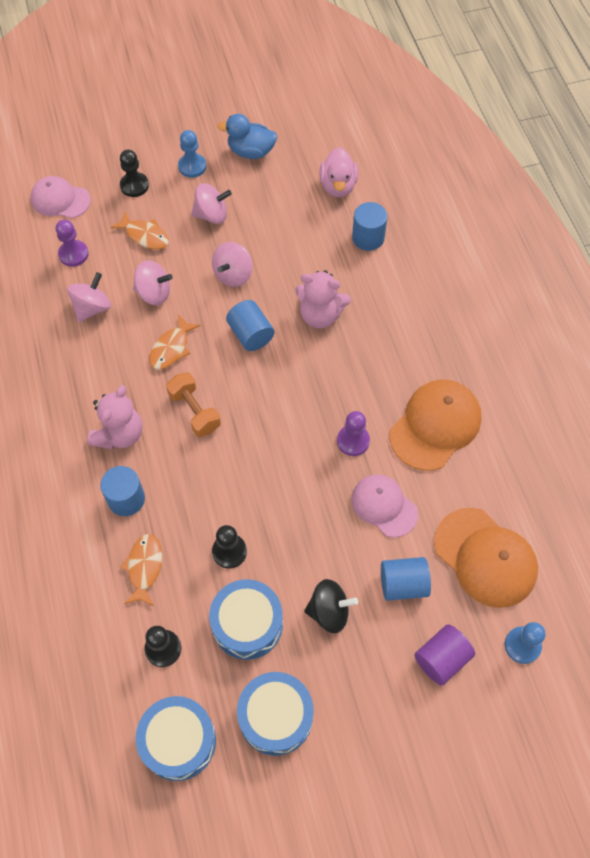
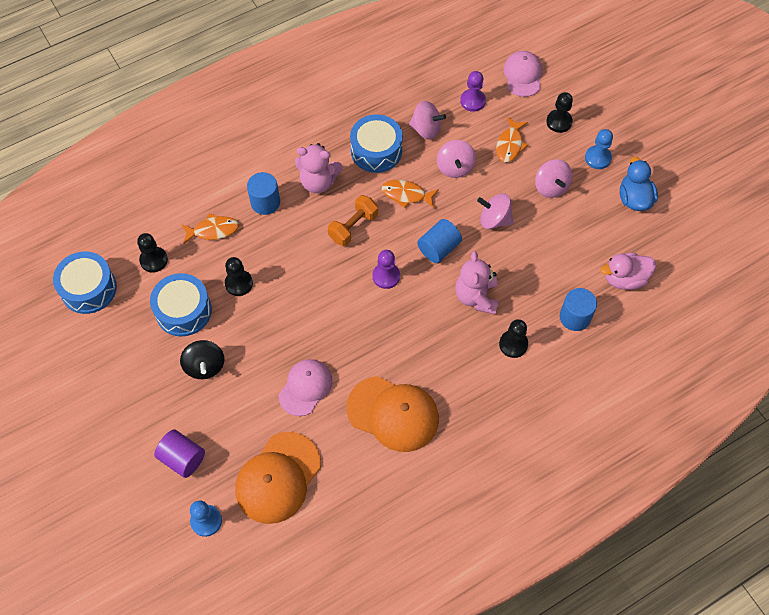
camera: 75 degrees right, 0 degrees up
(275, 716) = (116, 348): blue drum -> blue drum (376, 151)
(353, 441) = (359, 350): purple pawn -> purple pawn (386, 276)
(384, 297) = (513, 344): none -> black pawn
(403, 584) = (239, 416): blue cylinder -> none

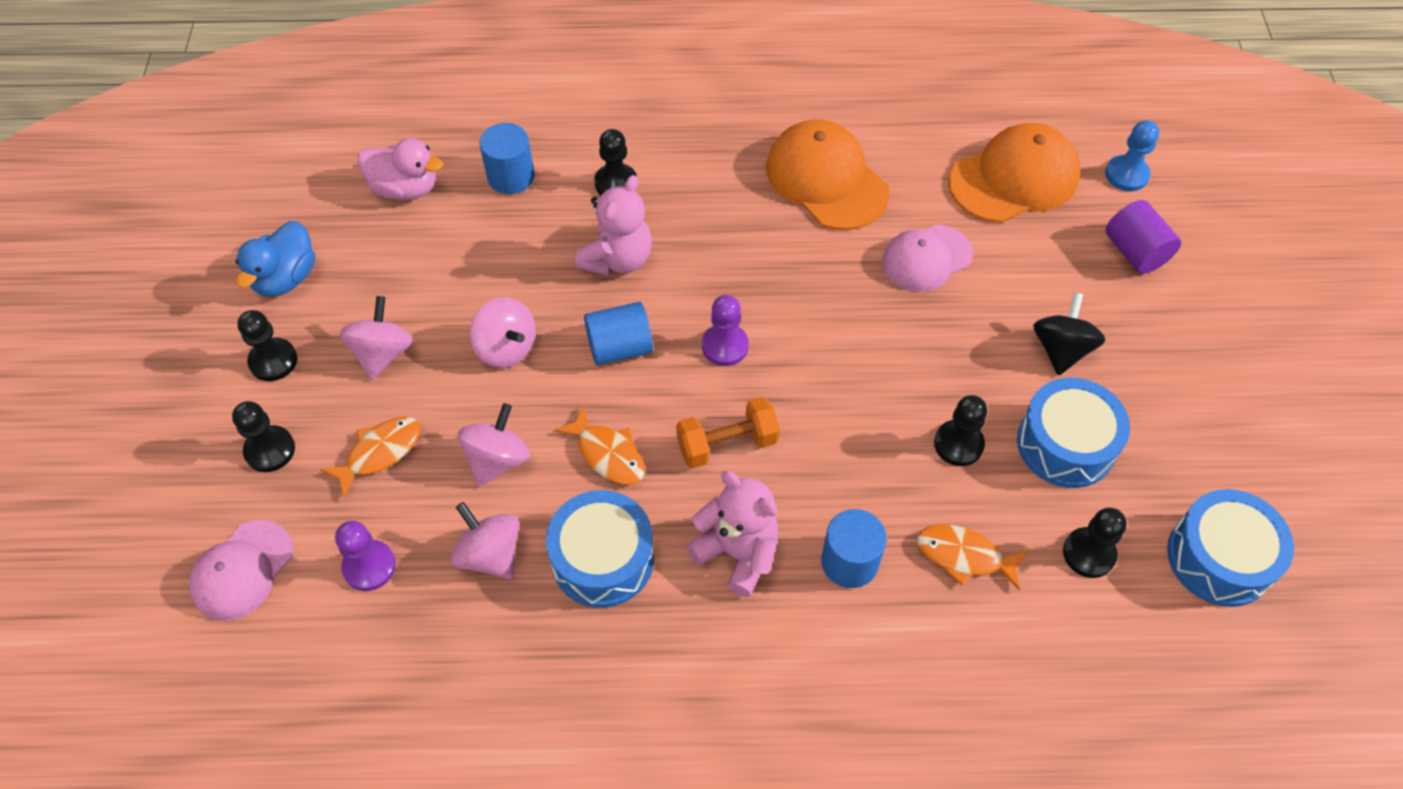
camera: 150 degrees left, 5 degrees down
(597, 158) = (273, 361): blue pawn -> black pawn

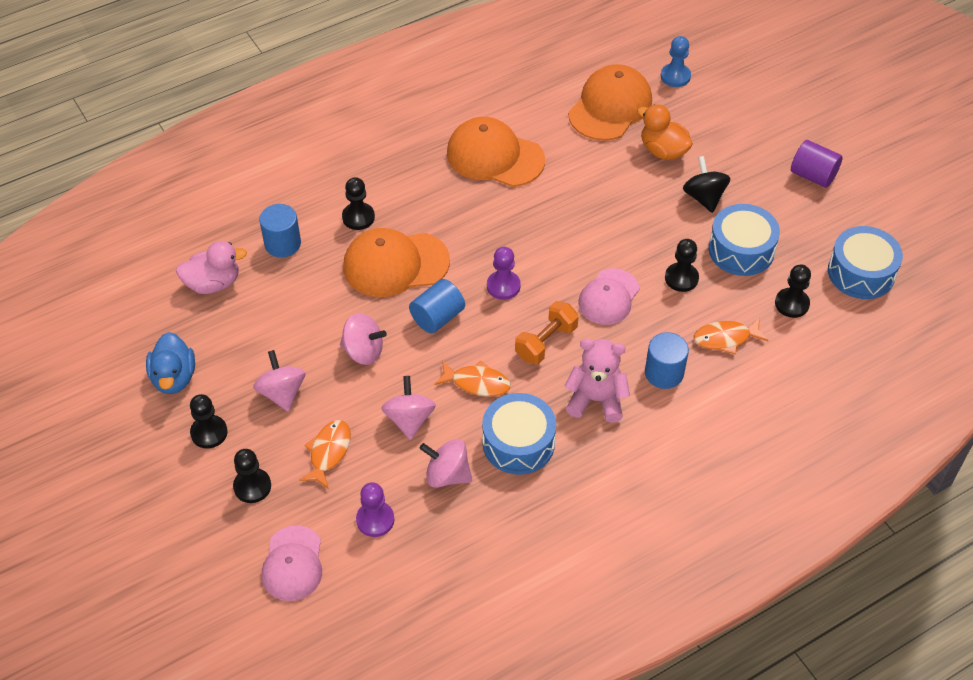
camera: 30 degrees left, 5 degrees down
(618, 259) = (395, 264): pink teddy bear -> orange cap
(926, 258) = (590, 178): pink cap -> pink cap (608, 297)
(1046, 264) = (663, 151): none -> orange duck
(1135, 252) = (709, 121): purple cylinder -> purple cylinder (813, 175)

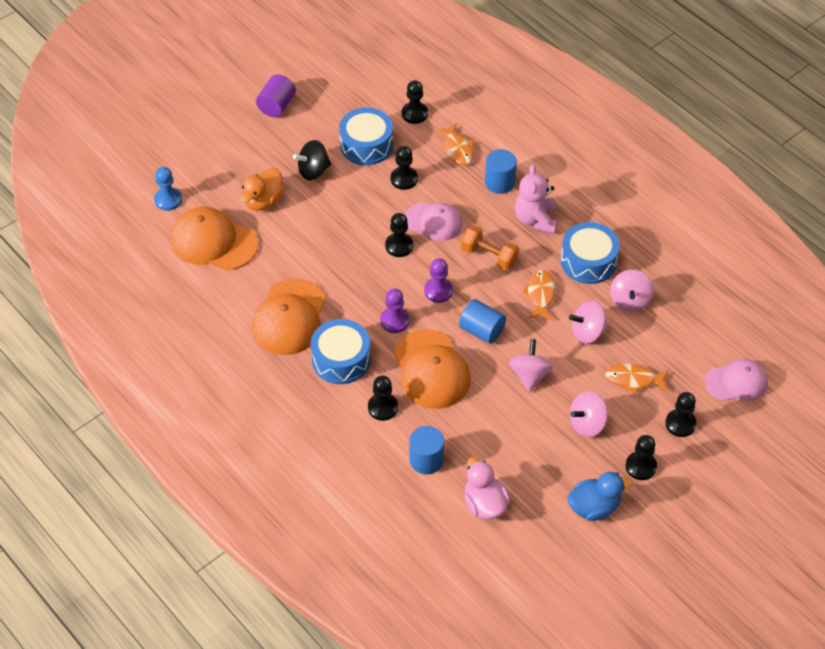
camera: 100 degrees left, 0 degrees up
(375, 520) = (682, 338): purple pawn -> purple pawn (394, 321)
(577, 260) = (399, 246): none -> black pawn
(861, 273) = (375, 76): blue drum -> blue drum (341, 360)

